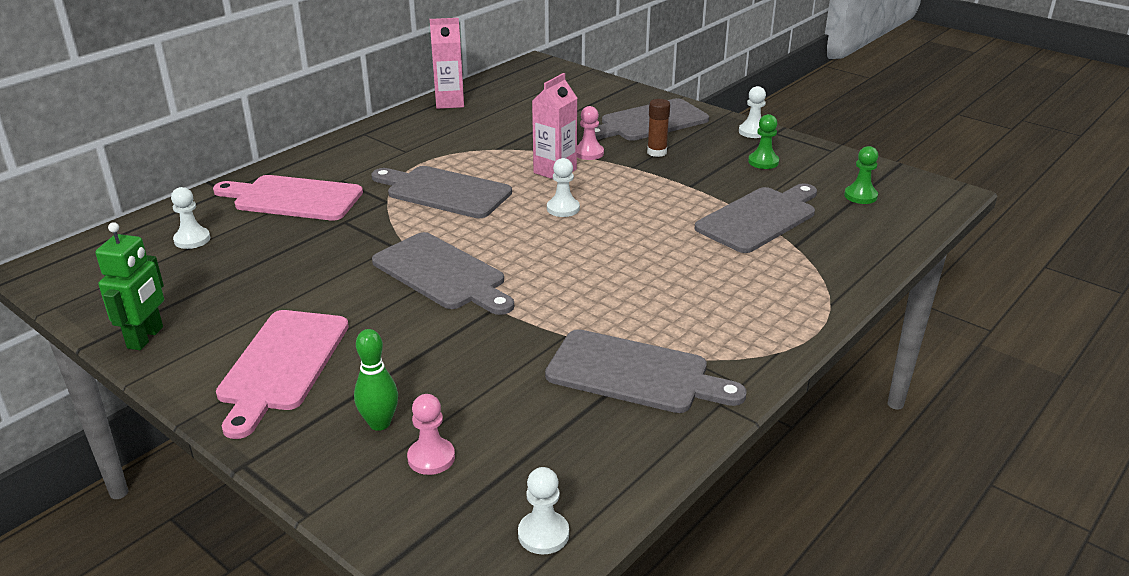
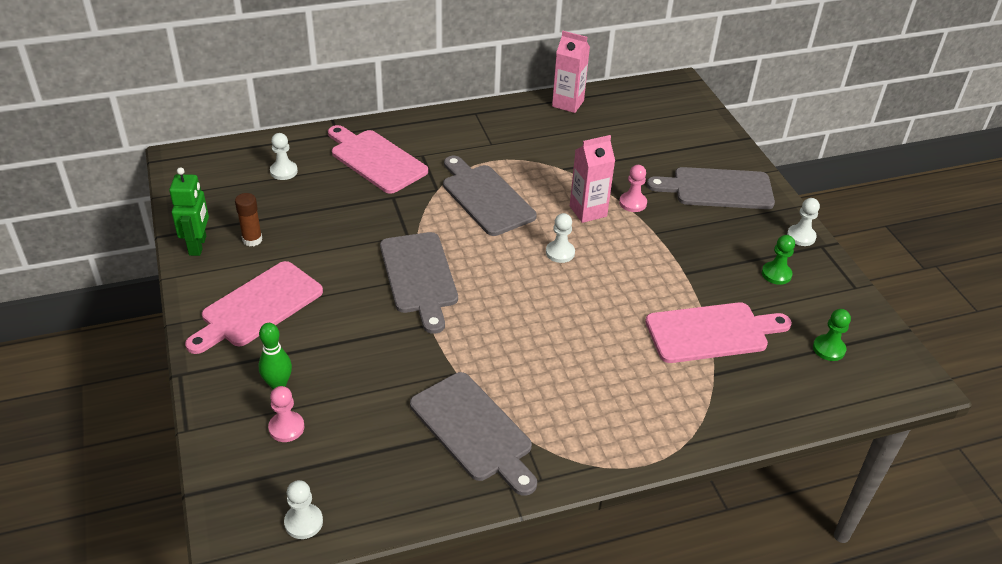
camera: 30 degrees right, 10 degrees up
(146, 338) = (198, 245): green robot -> green robot turned 45 degrees counterclockwise
(657, 152) = (691, 225): brown glue stick -> brown glue stick (252, 240)
(759, 218) = (711, 332): grey cutting board -> pink cutting board

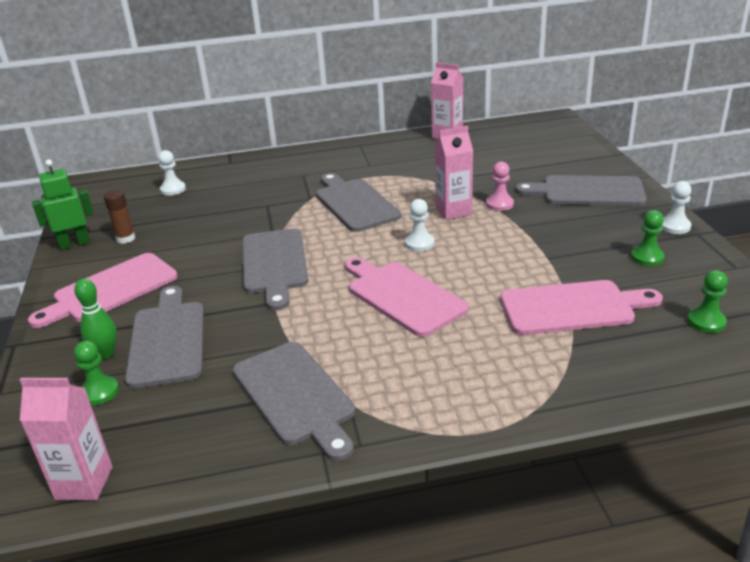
camera: 10 degrees right, 10 degrees down
(198, 245) = (74, 244): green robot -> green robot turned 120 degrees counterclockwise
(286, 428) = (99, 392): pink pawn -> green pawn
(303, 522) = (84, 483): white pawn -> pink carton
(335, 368) = (167, 340): none -> grey cutting board
(376, 160) = (259, 179): pink cutting board -> pink cutting board (402, 296)

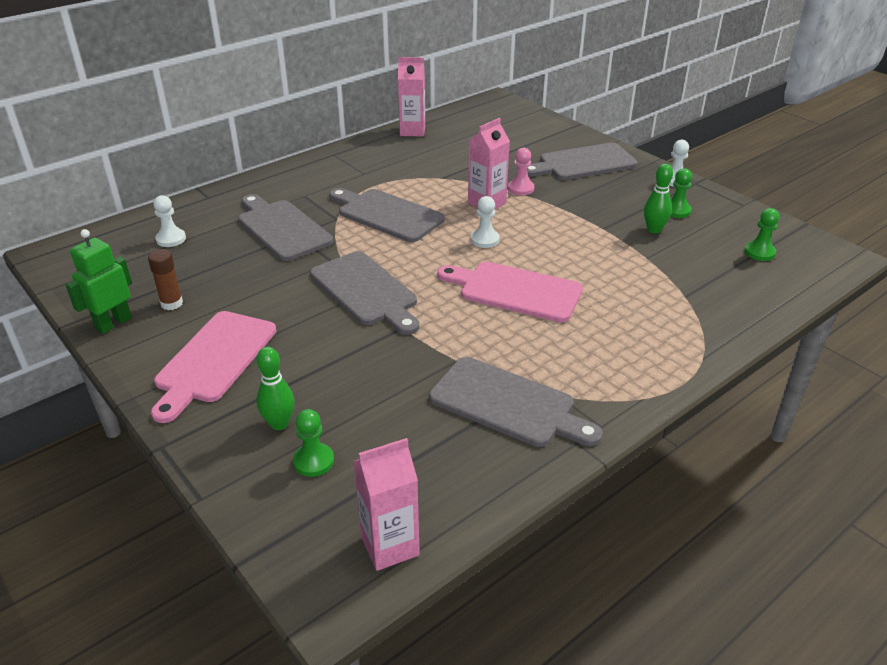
camera: 30 degrees left, 5 degrees up
(167, 340) = (332, 391): grey cutting board -> grey cutting board (282, 228)
(572, 308) = (658, 266): pink cutting board -> none
(602, 271) = (654, 230): none -> green bowling pin

